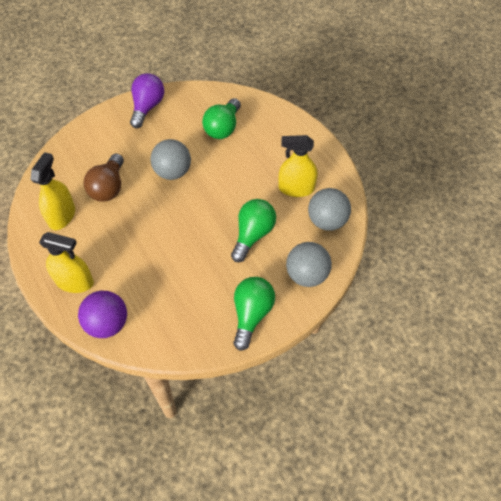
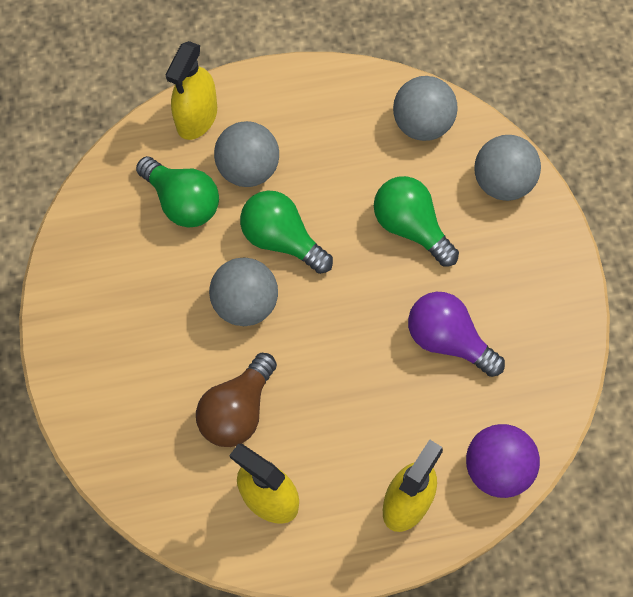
camera: 70 degrees left, 10 degrees up
(109, 187) = (237, 411): brown light bulb -> brown light bulb turned 90 degrees clockwise
(147, 107) = (80, 306): purple light bulb -> purple light bulb (448, 340)
(251, 315) = (542, 272): green light bulb -> green light bulb (282, 240)
(256, 149) = (248, 170): none -> grey ball
(296, 188) = (348, 142): yellow spray bottle -> yellow spray bottle (197, 118)

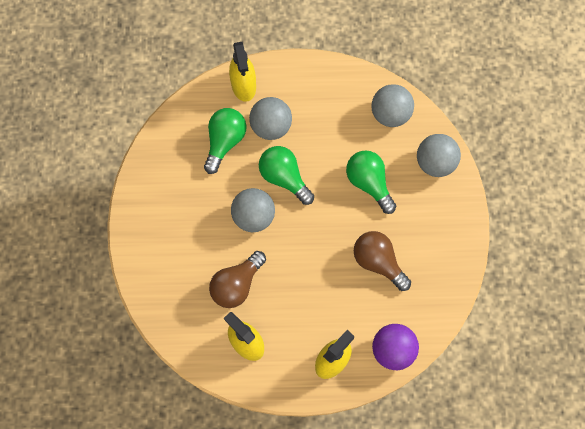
camera: 10 degrees right, 5 degrees up
(182, 202) = (225, 142): green light bulb -> green light bulb turned 120 degrees counterclockwise
(197, 118) = (243, 85): yellow spray bottle -> yellow spray bottle turned 45 degrees counterclockwise
(448, 340) = (378, 262): purple light bulb -> brown light bulb

